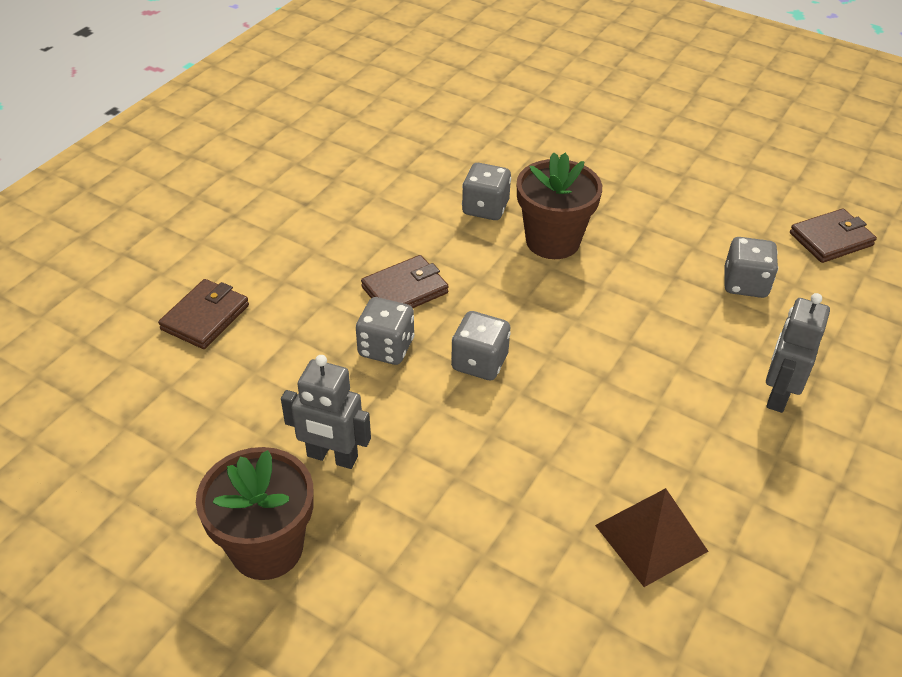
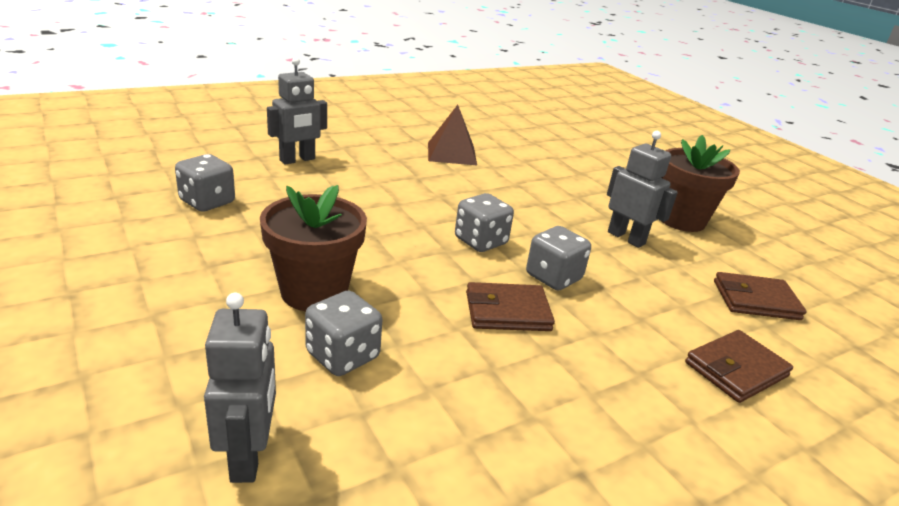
camera: 155 degrees left, 15 degrees down
(476, 148) = (248, 456): none -> grey robot
(831, 239) = (78, 196): brown wallet -> brown wallet (755, 300)

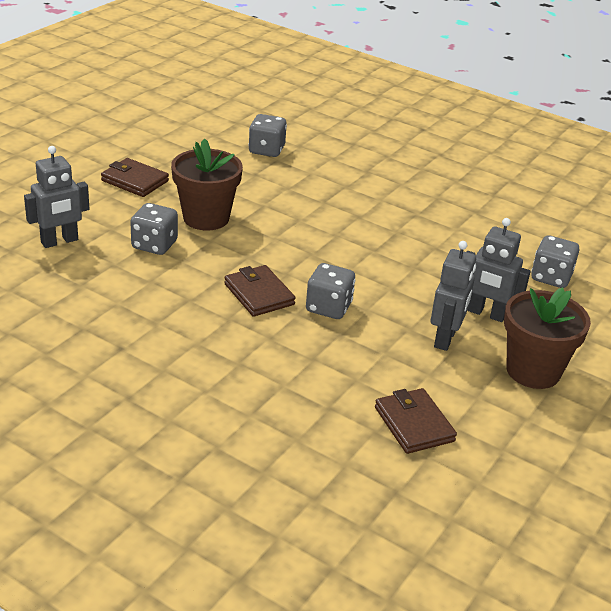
camera: 65 degrees right, 5 degrees up
(297, 160) = (371, 158): grey robot -> grey robot (486, 314)
(452, 153) = (490, 218): brown pyramid -> none
(480, 241) = (344, 265): grey dice -> grey dice (551, 277)
(736, 370) = (286, 411): brown wallet -> brown wallet (134, 181)

